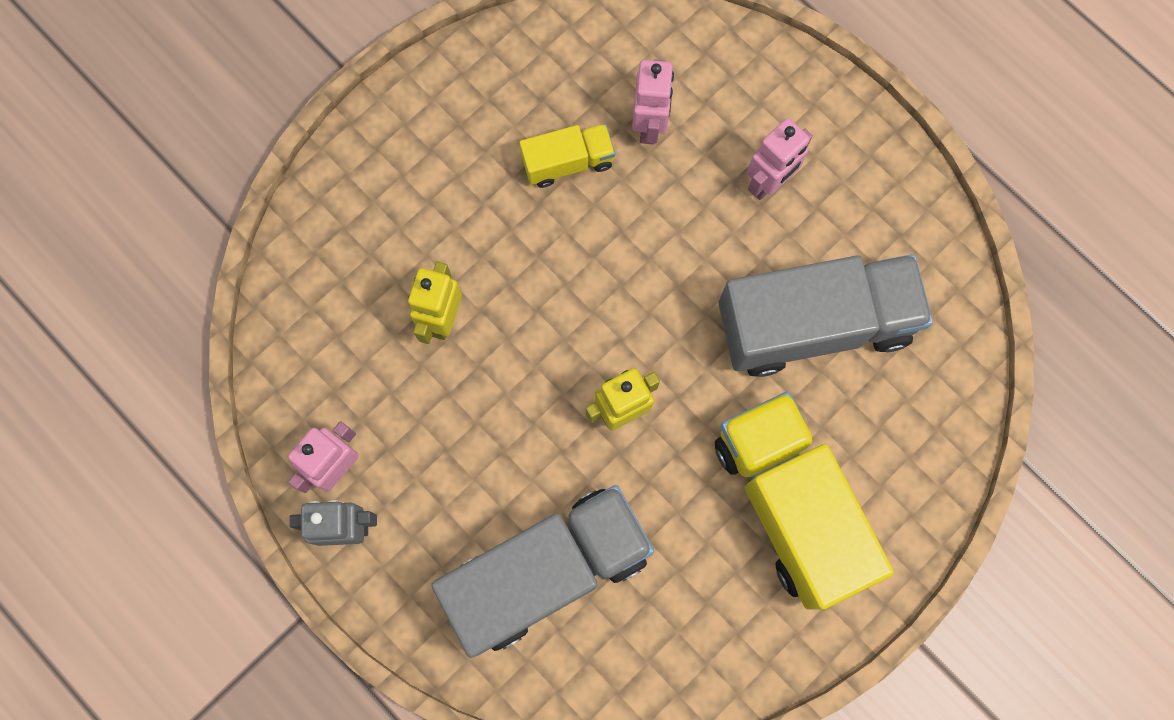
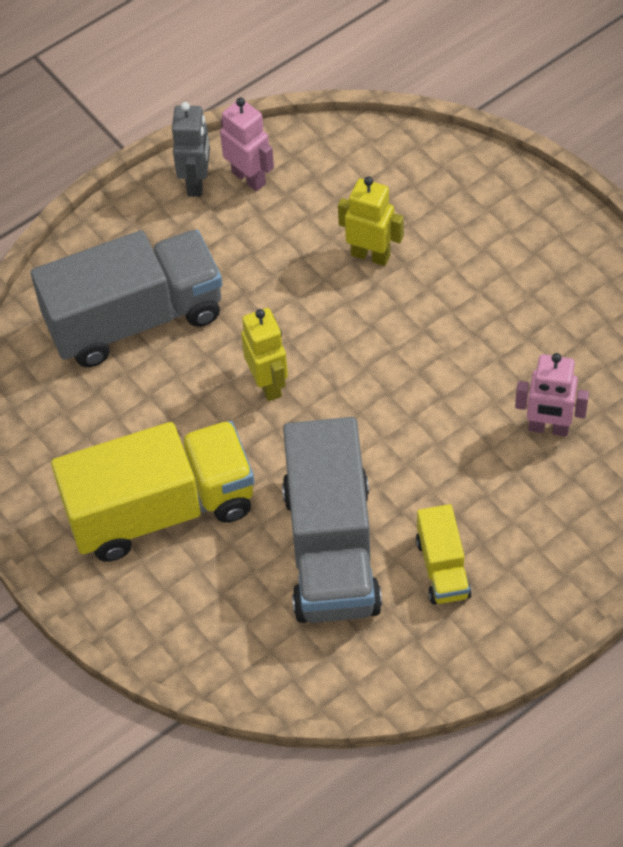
camera: 100 degrees right, 20 degrees down
(547, 571) = (135, 319): grey truck -> grey truck turned 90 degrees counterclockwise
(568, 162) = (514, 358): yellow truck -> yellow truck (442, 568)
(768, 182) = (481, 525): pink robot -> none

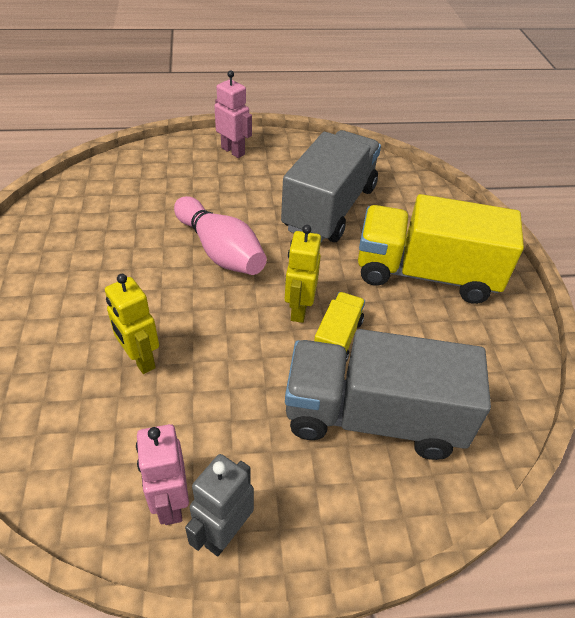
camera: 155 degrees left, 10 degrees down
(405, 407) = (220, 251): none -> pink bowling pin
(442, 568) = (275, 175): yellow truck -> yellow truck (337, 339)
(548, 428) = (150, 201): pink robot -> pink robot (233, 151)

